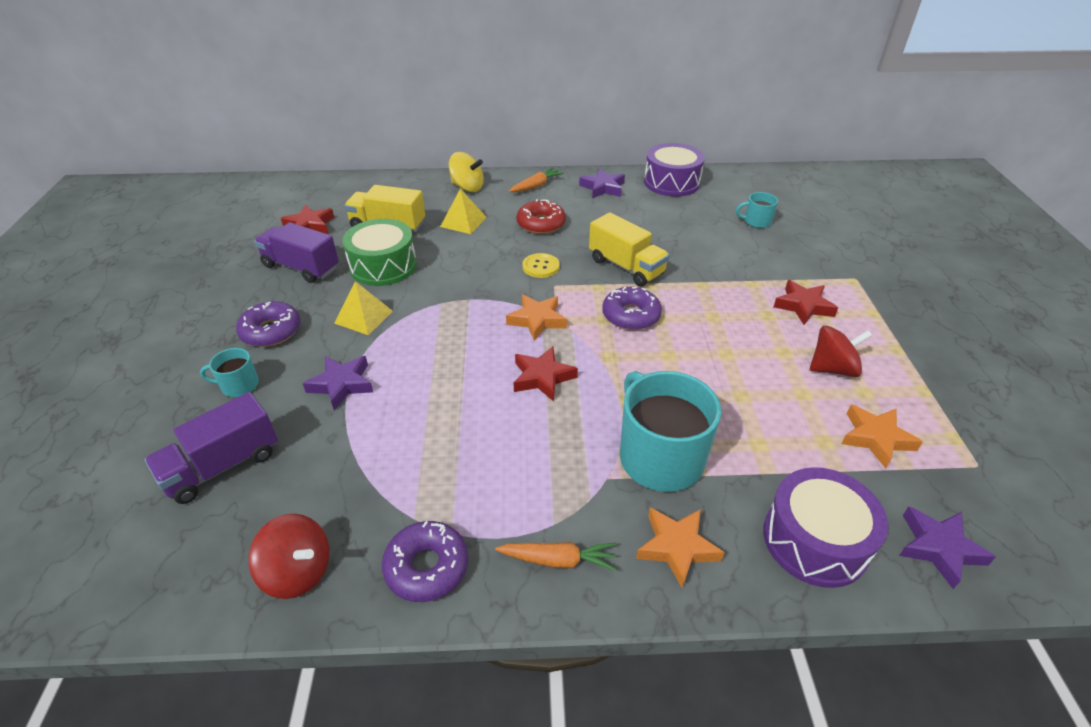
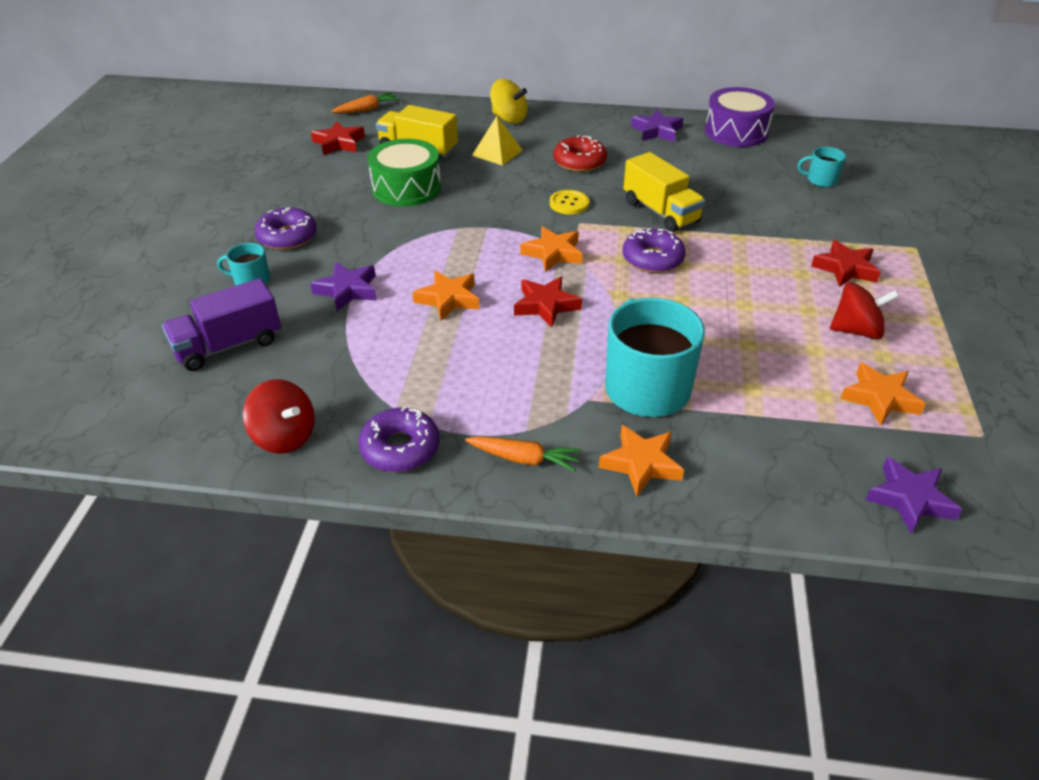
camera: 10 degrees right, 0 degrees up
(301, 267) = (324, 181): purple truck -> none
(364, 317) = (379, 233): yellow pyramid -> none
(446, 382) = (448, 299): none -> orange star
(536, 186) = (583, 123): orange carrot -> orange carrot (367, 110)
(815, 540) = (782, 476): purple drum -> none

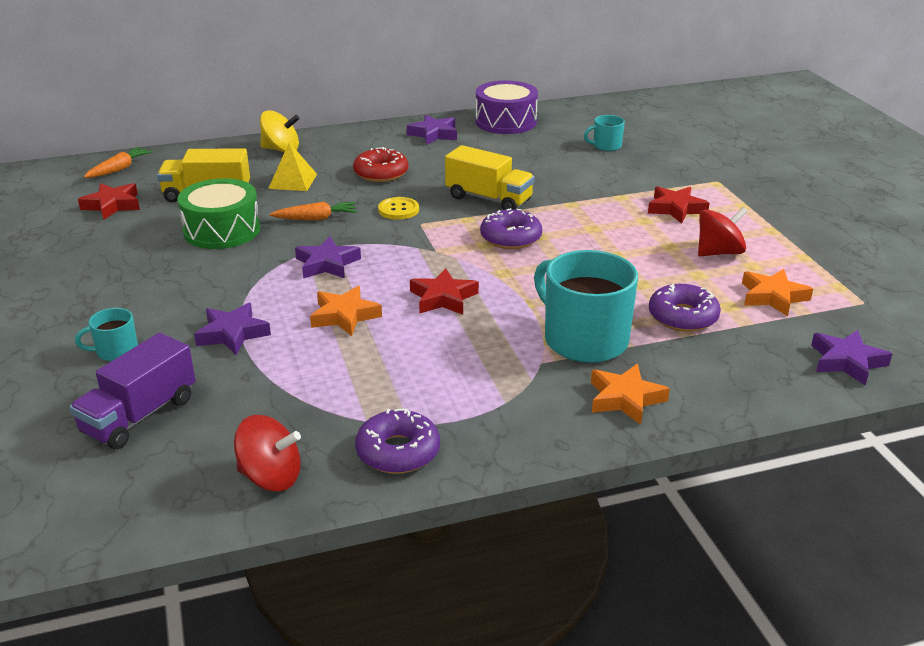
camera: 25 degrees left, 10 degrees down
(287, 237) = (124, 302): purple donut -> purple donut (683, 317)
(469, 243) = (327, 264): none -> purple star
(524, 459) = (521, 425): orange carrot -> orange carrot (316, 218)
(553, 253) = (416, 254): orange star -> none

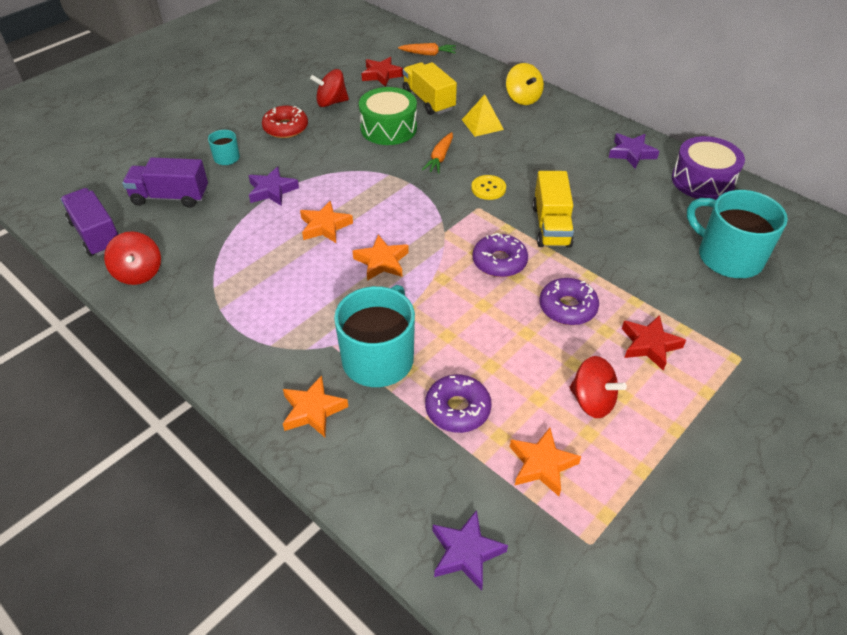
camera: 60 degrees right, 15 degrees up
(115, 250) = (331, 102): none -> red spinning top
(138, 502) = (96, 234): none -> purple truck
(316, 218) = (440, 158): orange carrot -> orange carrot turned 60 degrees clockwise
(327, 264) = (384, 190): purple star -> none
(381, 173) = (536, 156): red donut -> red donut (285, 128)
(398, 451) = (188, 315): purple donut -> purple donut (567, 307)
(443, 298) = (381, 262): red star -> orange star
(606, 146) = (728, 257): turquoise mug -> turquoise mug, size x2.13

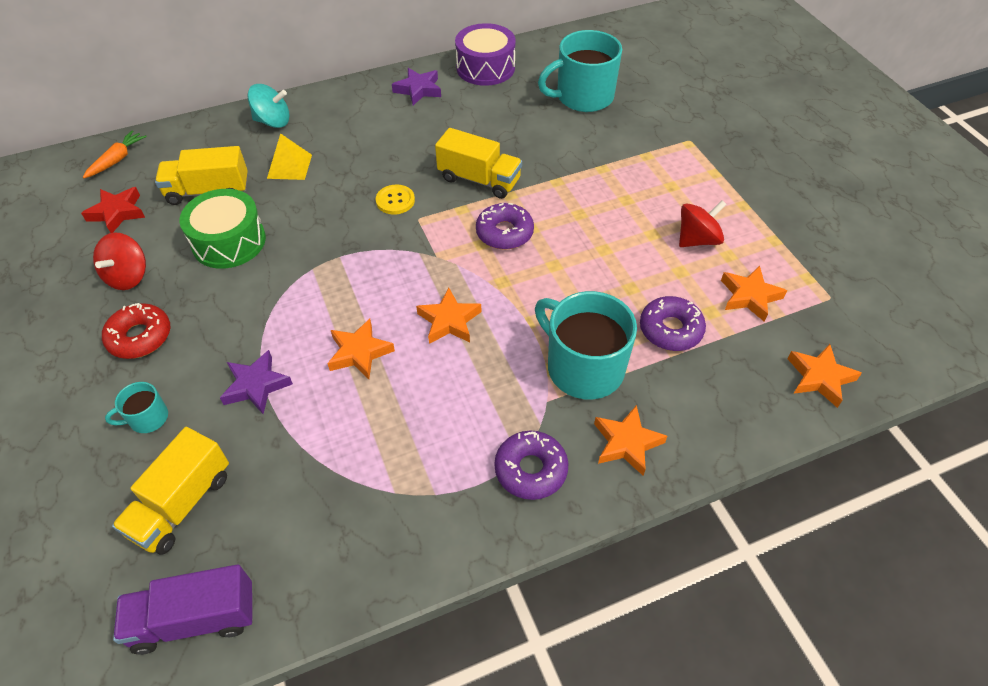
camera: 65 degrees left, 5 degrees up
(139, 273) = (314, 575): red spinning top -> none
(170, 197) = (182, 504): purple truck -> yellow truck
(440, 158) = (318, 218): orange carrot -> none
(466, 552) = (819, 378): purple star -> orange star
(523, 98) = (273, 121): yellow spinning top -> turquoise spinning top
(567, 307) = (588, 211): purple donut -> purple donut (531, 469)
(649, 345) = (654, 182): red star -> none

